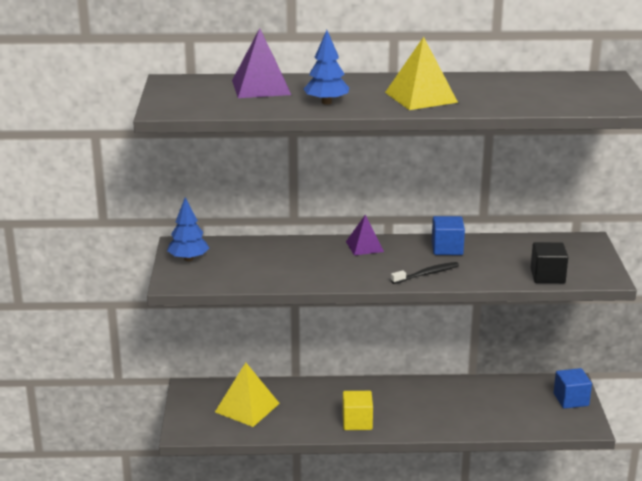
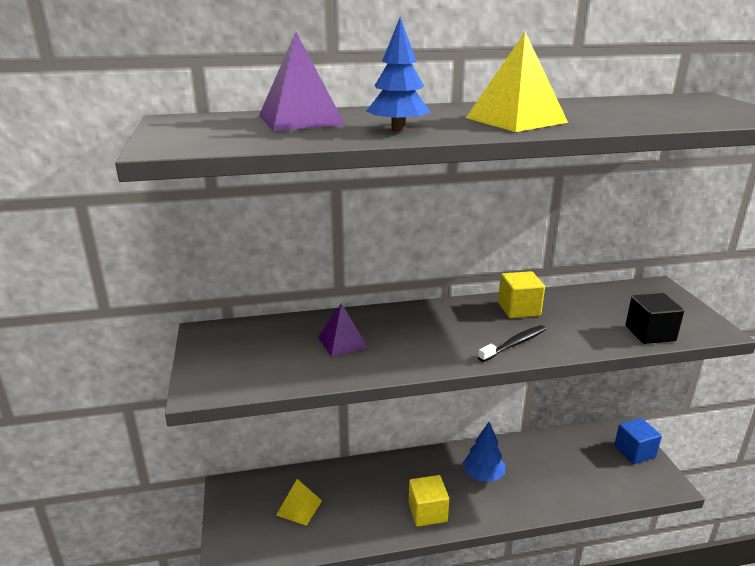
camera: 10 degrees left, 0 degrees up
(188, 259) = (218, 351): blue tree -> blue tree (483, 475)
(247, 407) = (299, 508): yellow pyramid -> yellow pyramid, size x0.63
(364, 246) = (426, 314): purple pyramid -> purple pyramid (342, 342)
(447, 248) = (519, 309): blue cube -> yellow cube

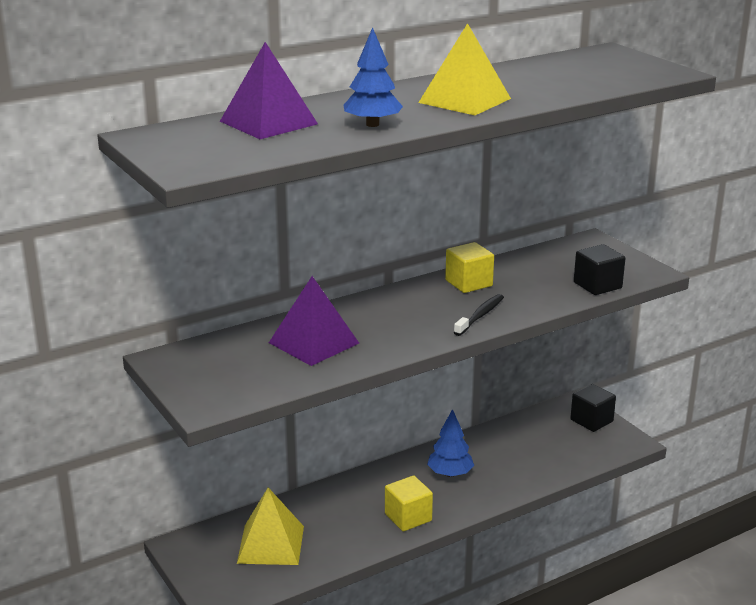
camera: 20 degrees left, 0 degrees up
(299, 508) = (270, 544): yellow pyramid -> yellow pyramid, size x1.58
(342, 342) = (313, 342): purple pyramid -> purple pyramid, size x1.58
(634, 451) = (591, 420): blue cube -> black cube

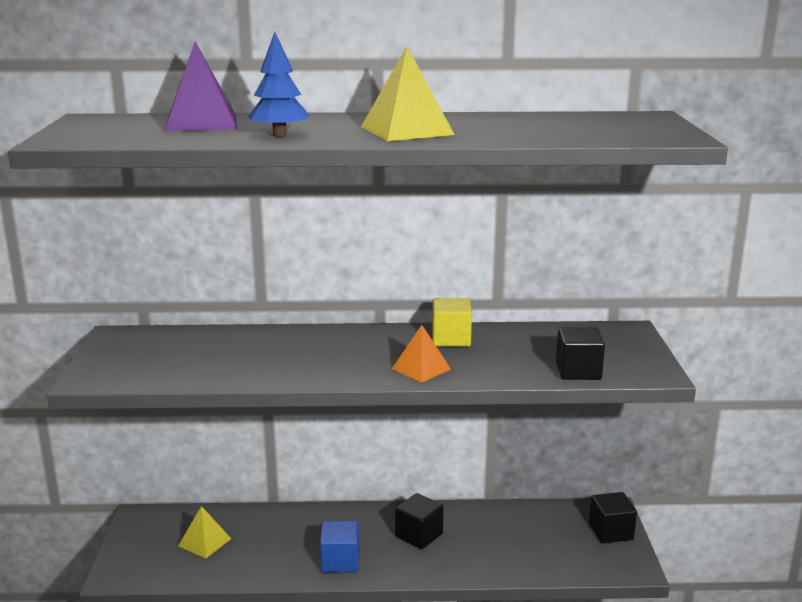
camera: 30 degrees right, 5 degrees down
(270, 544) = (204, 542): yellow pyramid -> yellow pyramid, size x0.63
(313, 342) = (245, 353): purple pyramid -> none
(408, 517) = (340, 561): yellow cube -> blue cube
(450, 473) = (419, 535): blue tree -> black cube
(480, 316) = (421, 369): black toothbrush -> orange pyramid

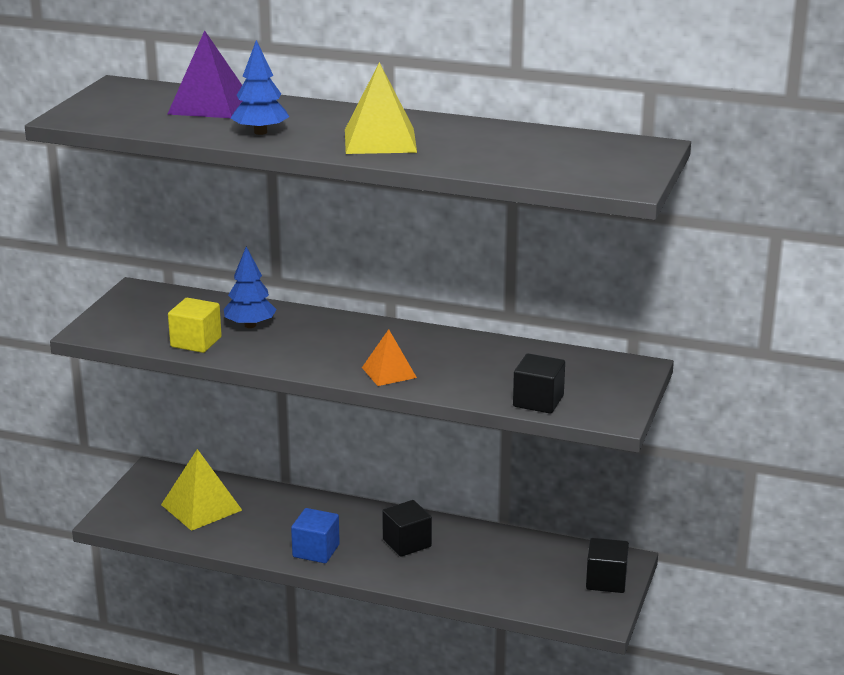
camera: 20 degrees right, 5 degrees up
(204, 542) = (201, 507): yellow pyramid -> yellow pyramid, size x1.58
(253, 349) = (250, 325): none -> blue tree
(451, 339) = (444, 346): yellow cube -> yellow cube (196, 342)

